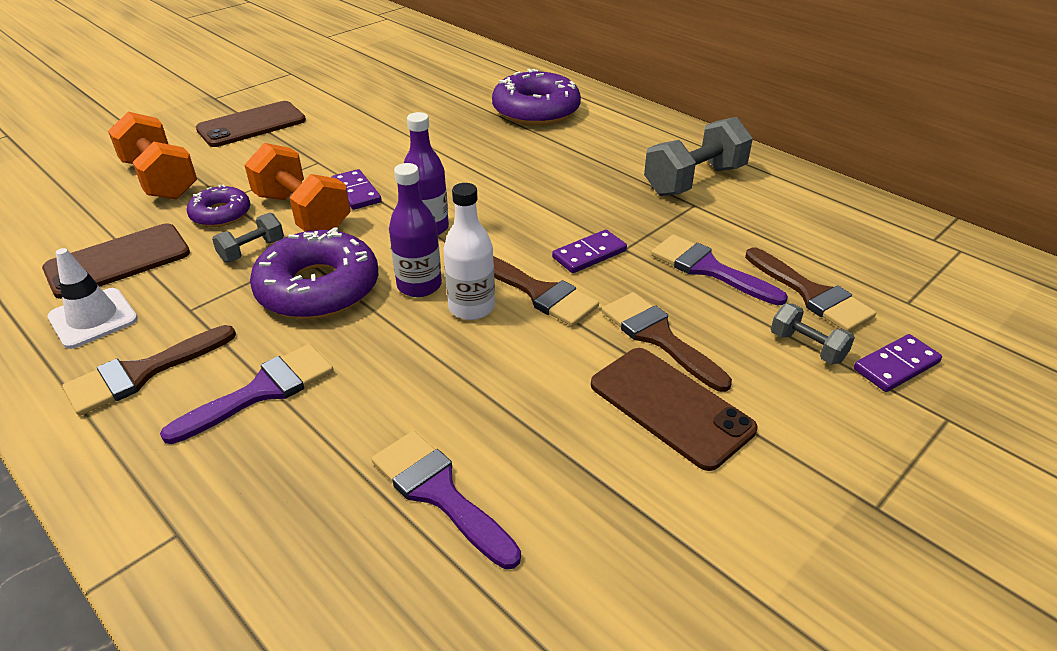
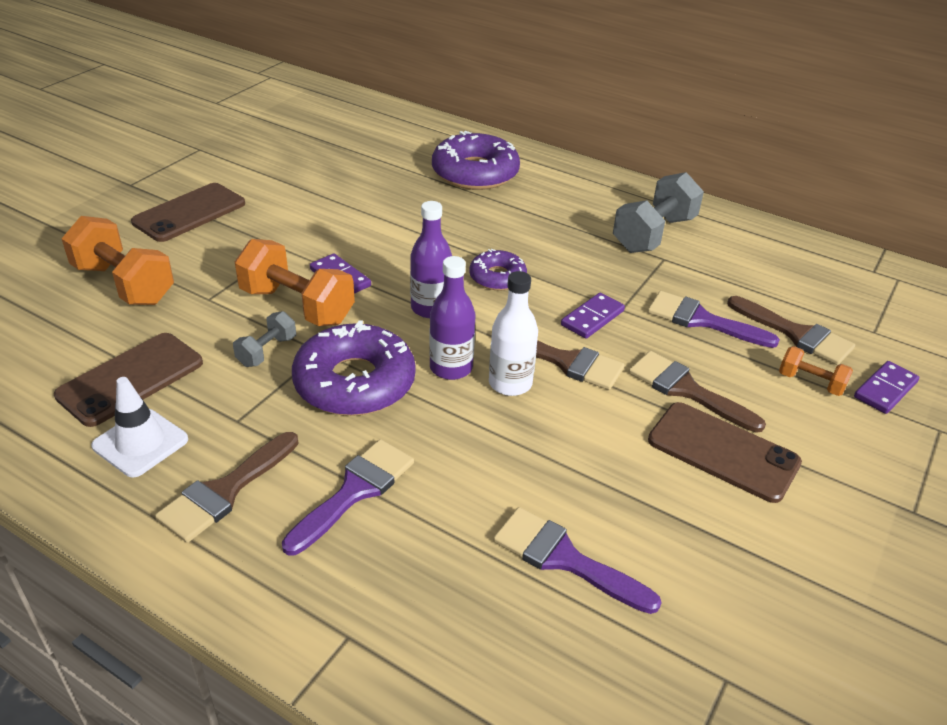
camera: 15 degrees left, 0 degrees up
(221, 214) = (212, 316): purple donut -> purple donut (497, 277)
(807, 347) = (810, 383): grey dumbbell -> orange dumbbell

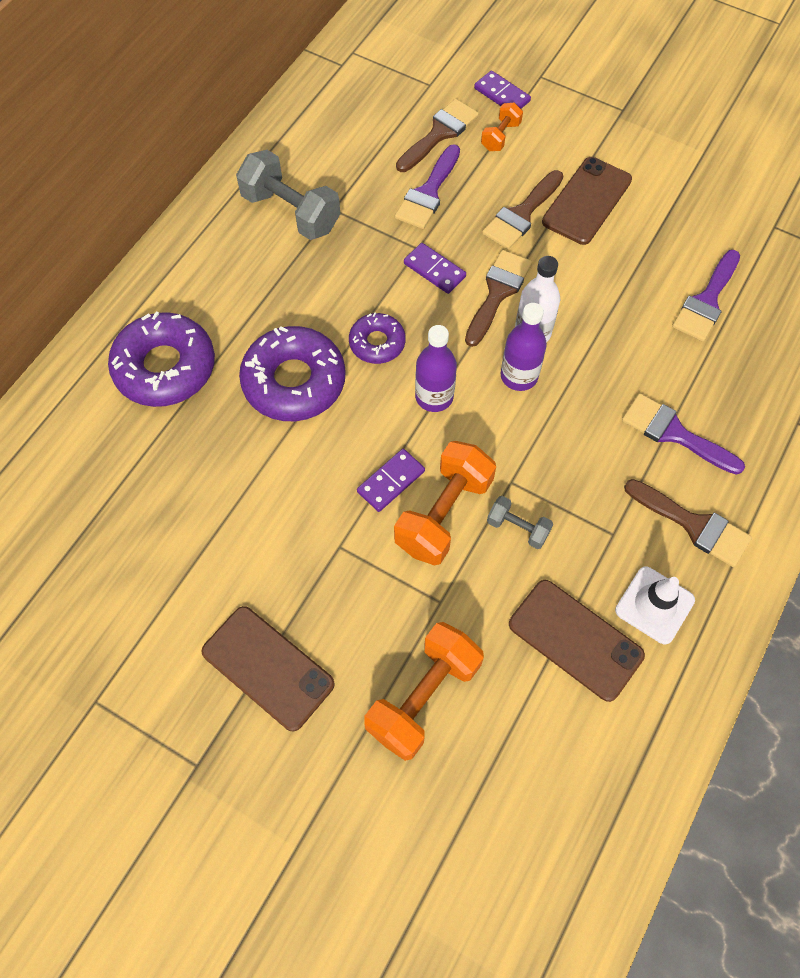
camera: 90 degrees left, 25 degrees up
(355, 382) = (550, 448): purple donut -> purple donut (294, 381)

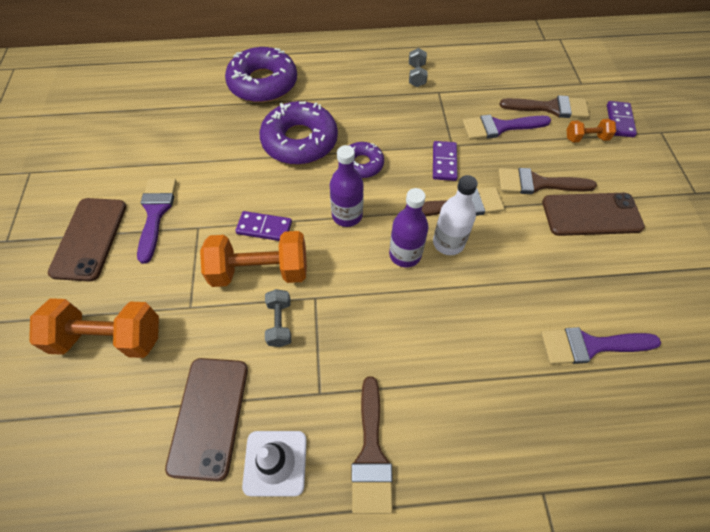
camera: 55 degrees right, 5 degrees down
(291, 212) = (416, 75): grey dumbbell -> grey dumbbell, size x0.52
(674, 433) = (445, 390): purple brush -> purple brush (156, 213)

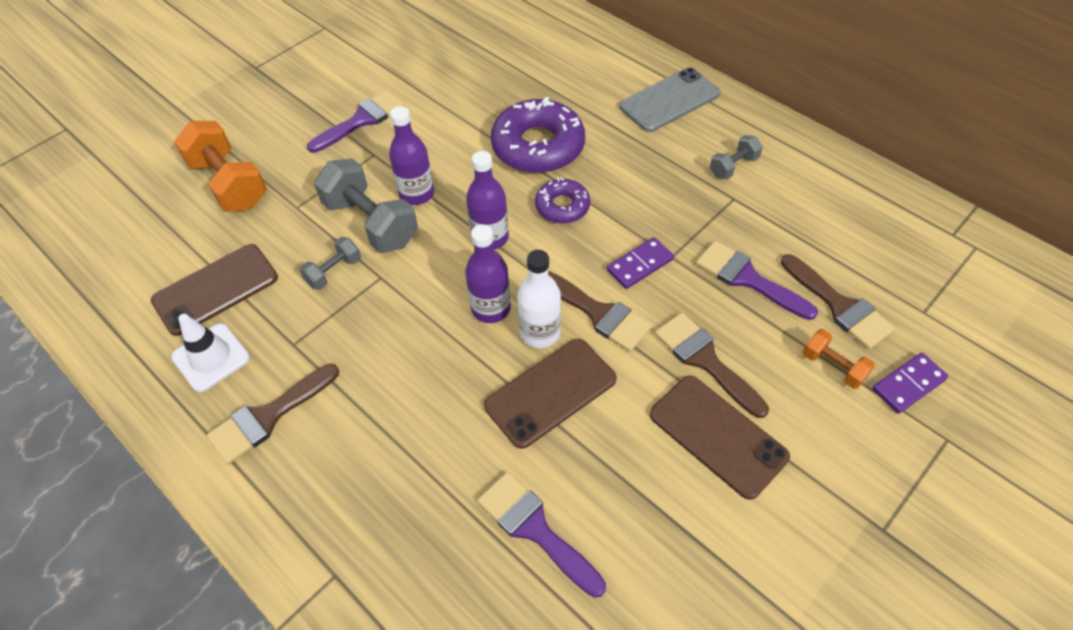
camera: 50 degrees right, 5 degrees down
(89, 238) = (300, 105): brown phone -> brown phone (550, 392)
(260, 271) = (371, 223): orange dumbbell -> grey dumbbell
(263, 83) = (576, 74): purple donut -> none
(264, 228) = (416, 194): purple domino -> purple bottle
(337, 63) = (669, 100): none -> grey phone

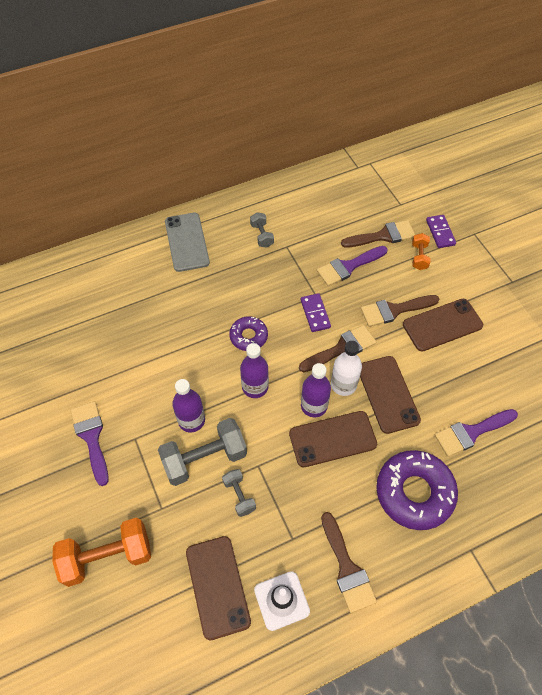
camera: 70 degrees left, 5 degrees up
(449, 345) = (332, 439): none -> brown phone
(538, 146) = (186, 330): purple donut -> purple donut (414, 492)
(833, 367) = (419, 257): orange dumbbell -> orange dumbbell turned 60 degrees counterclockwise

